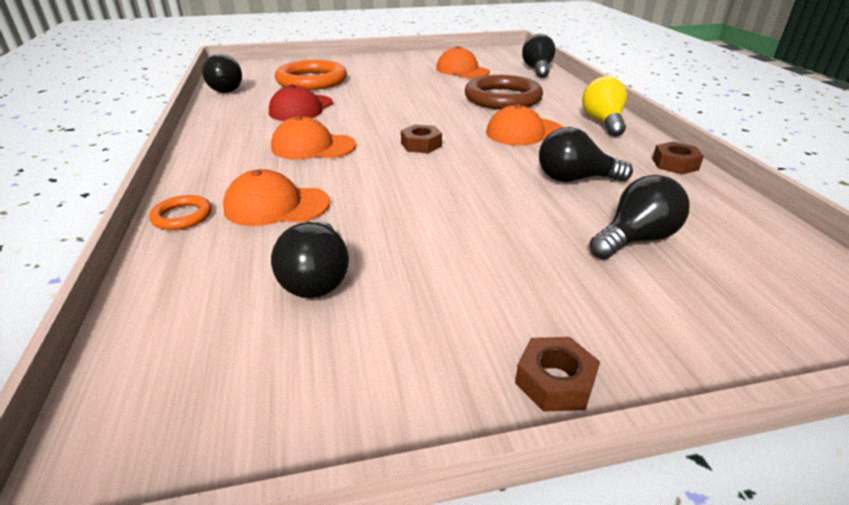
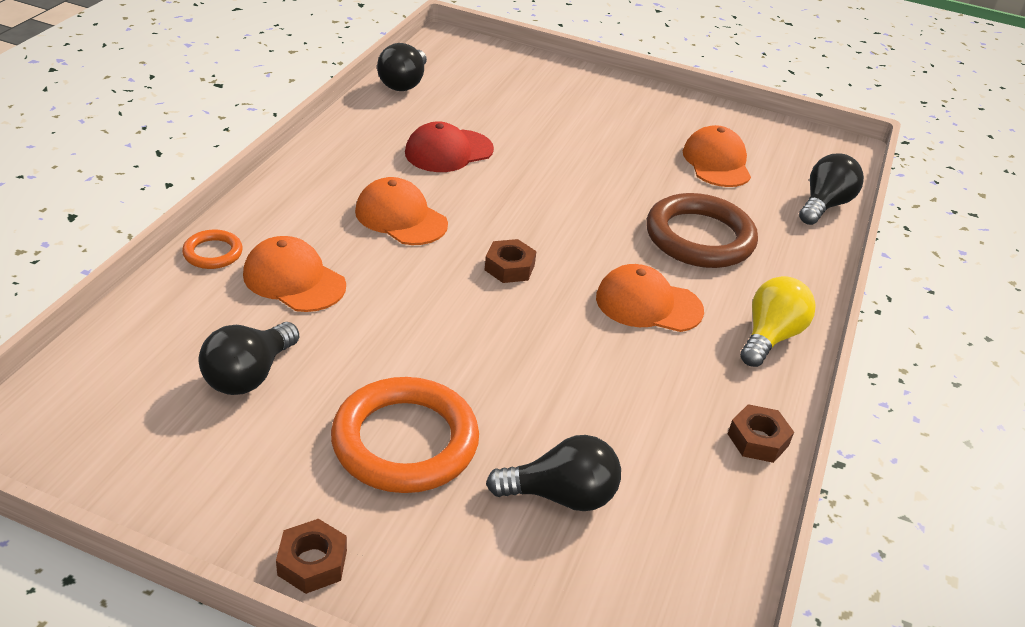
camera: 30 degrees right, 5 degrees up
(312, 81) = (508, 106): orange ring -> orange ring (405, 441)
(574, 179) = (608, 396): black light bulb -> none

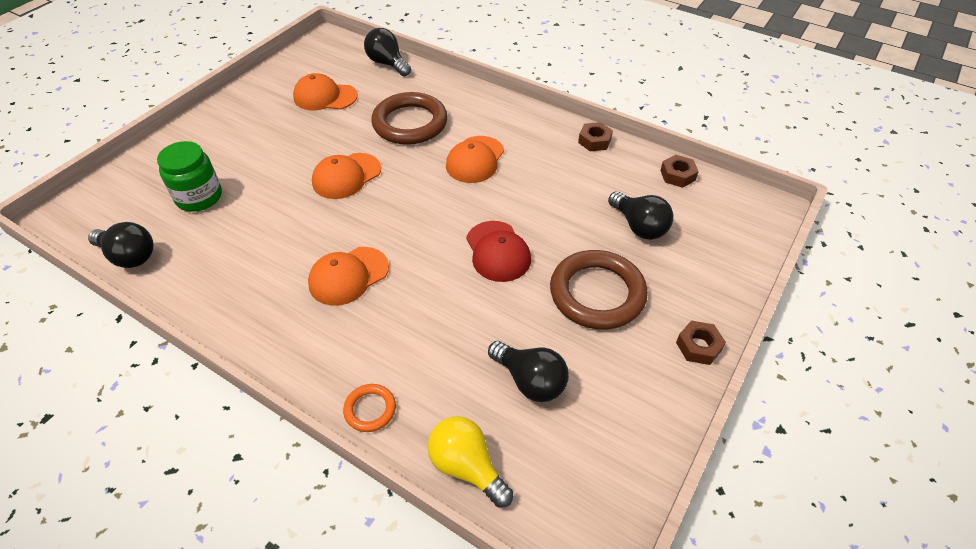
camera: 75 degrees left, 10 degrees up
(294, 280) = (418, 350): orange cap -> orange cap (346, 176)
(405, 441) = (597, 293): orange ring -> brown ring
(448, 151) = (260, 237): red cap -> red cap (497, 251)
(498, 106) = (199, 197): none -> green jar
(509, 267) = (425, 220): brown nut -> brown nut (677, 175)
(561, 496) = (639, 226): black light bulb -> black light bulb turned 135 degrees clockwise
(770, 337) = (511, 116): yellow light bulb -> yellow light bulb (467, 467)

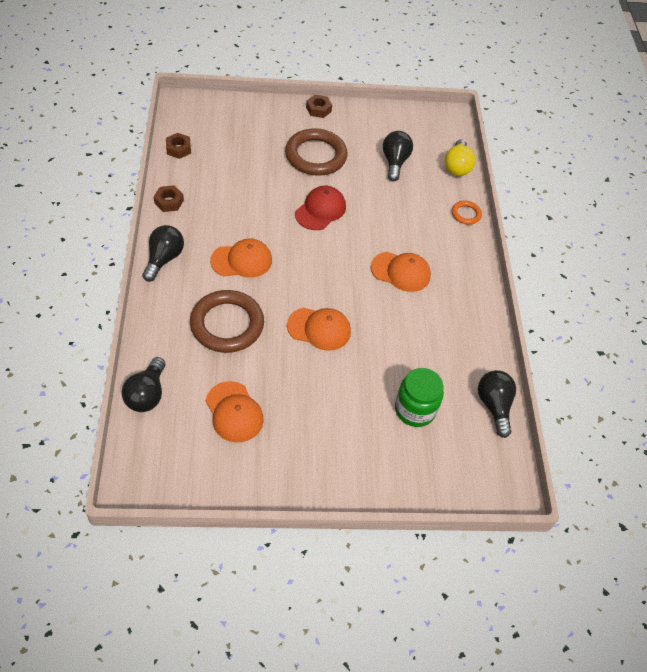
camera: 130 degrees left, 5 degrees up
(639, 226) = (245, 154): black light bulb -> black light bulb (164, 259)

